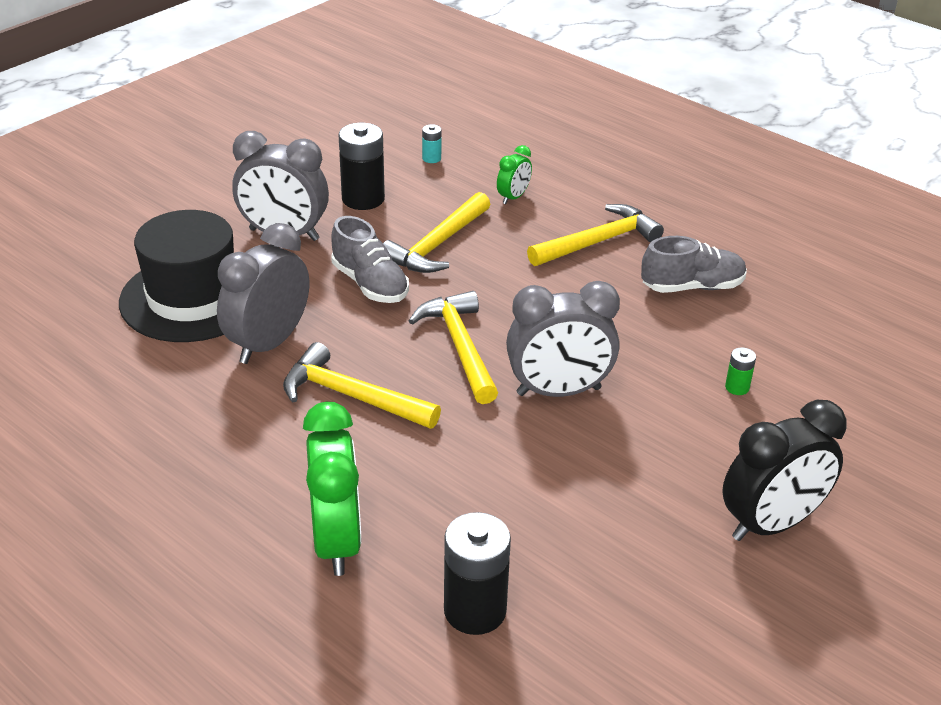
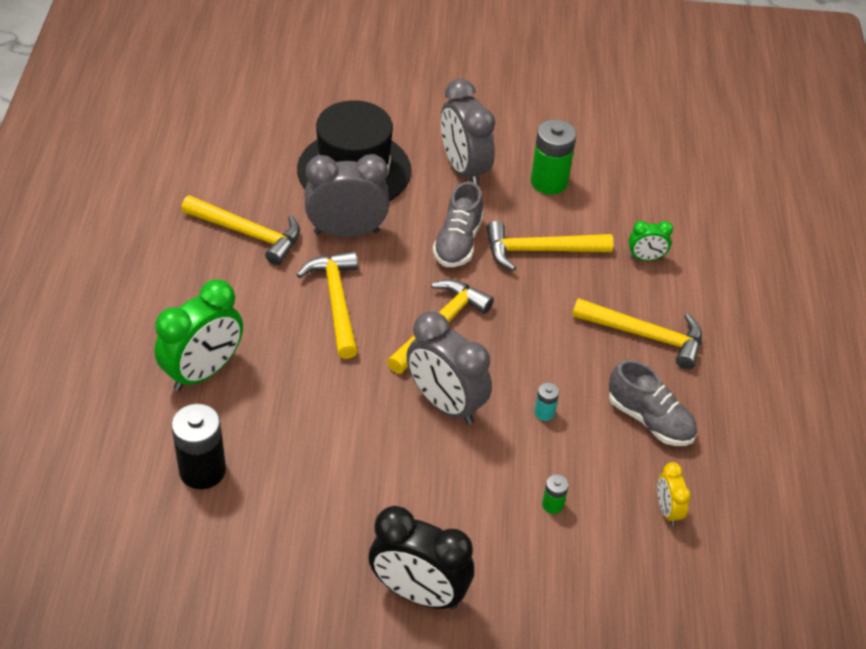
camera: 50 degrees right, 10 degrees up
(181, 411) = (248, 233): none -> yellow hammer
(363, 199) = (549, 182): black battery -> green battery
(431, 158) = (641, 187): turquoise battery -> turquoise battery (544, 412)
(797, 328) = (667, 510): none -> yellow clock

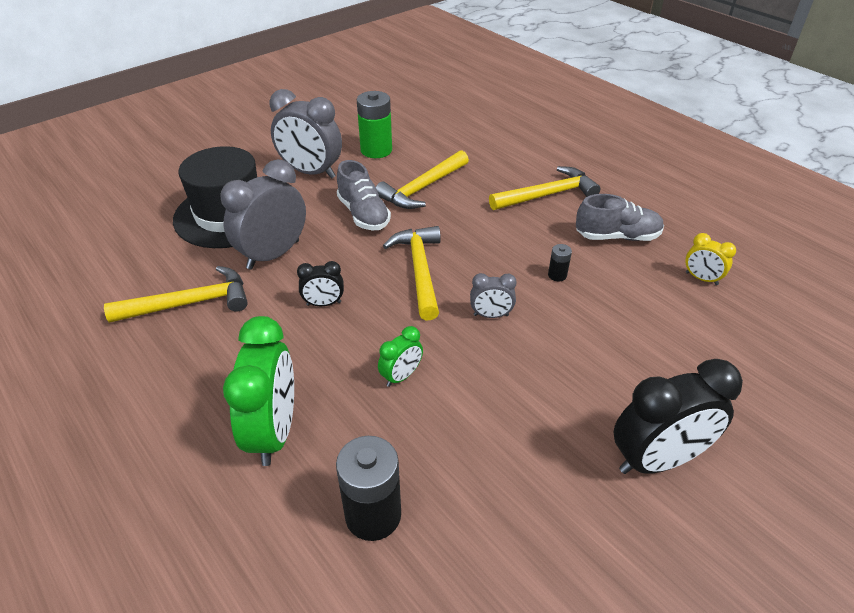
camera: 40 degrees left, 5 degrees down
(336, 301) = (323, 303): yellow hammer -> black clock
(445, 404) = (491, 315): grey clock -> grey clock, size x0.50
(544, 412) = (557, 275): turquoise battery -> black battery
(552, 504) = (642, 326): green battery -> none
(645, 258) = (488, 156): green clock -> green clock (401, 376)

